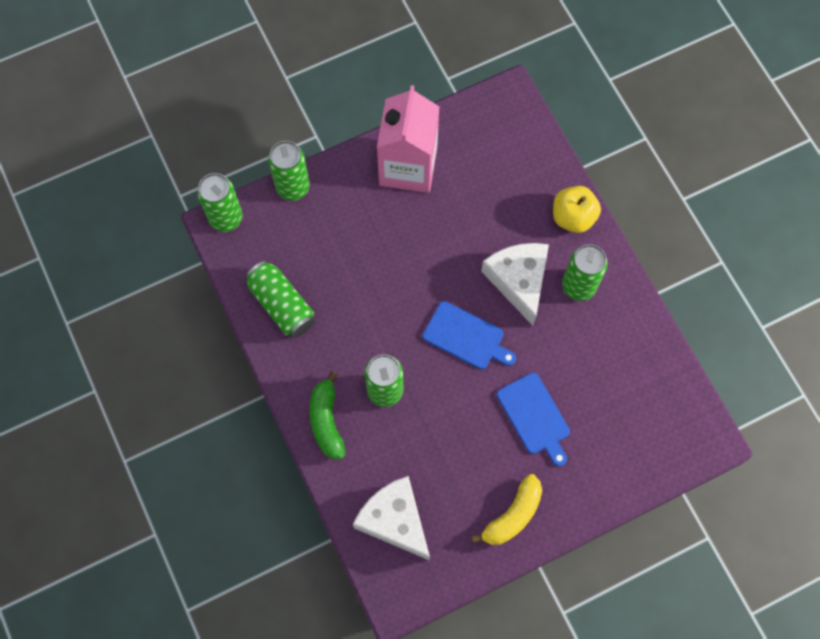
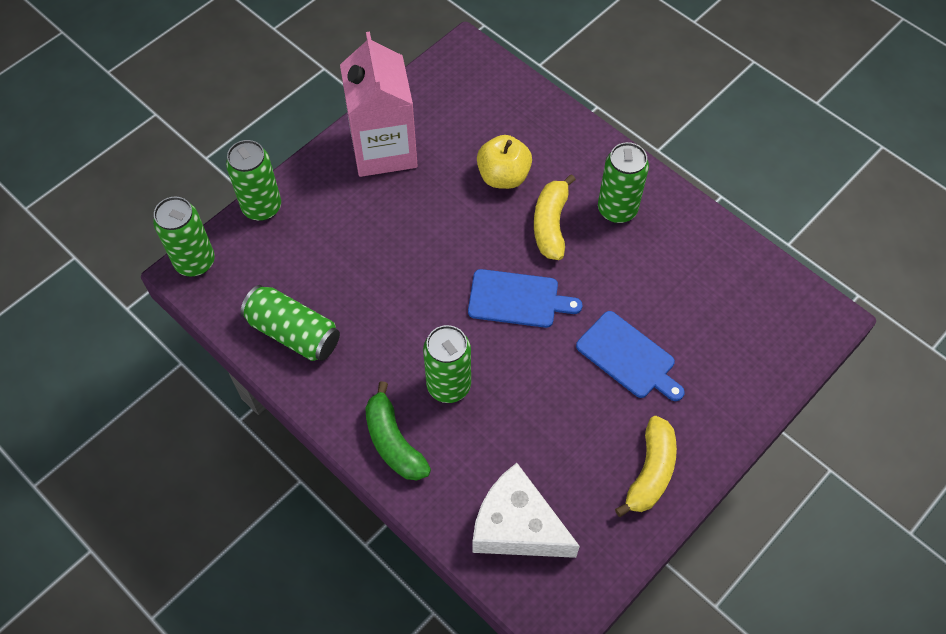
camera: 20 degrees left, 10 degrees down
(519, 280) = (551, 224): white cheese -> yellow banana
(573, 217) = (581, 145): yellow apple -> yellow apple (503, 176)

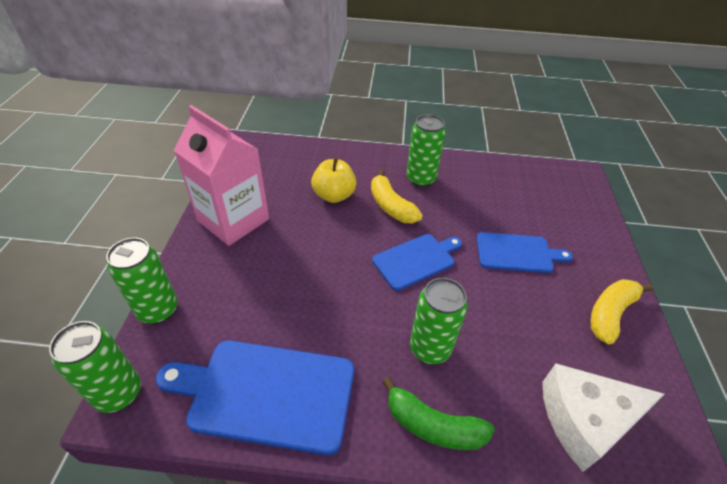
camera: 40 degrees left, 15 degrees down
(293, 333) = (266, 393): green can -> blue cutting board
(650, 472) = (610, 313): yellow banana -> yellow banana turned 120 degrees counterclockwise

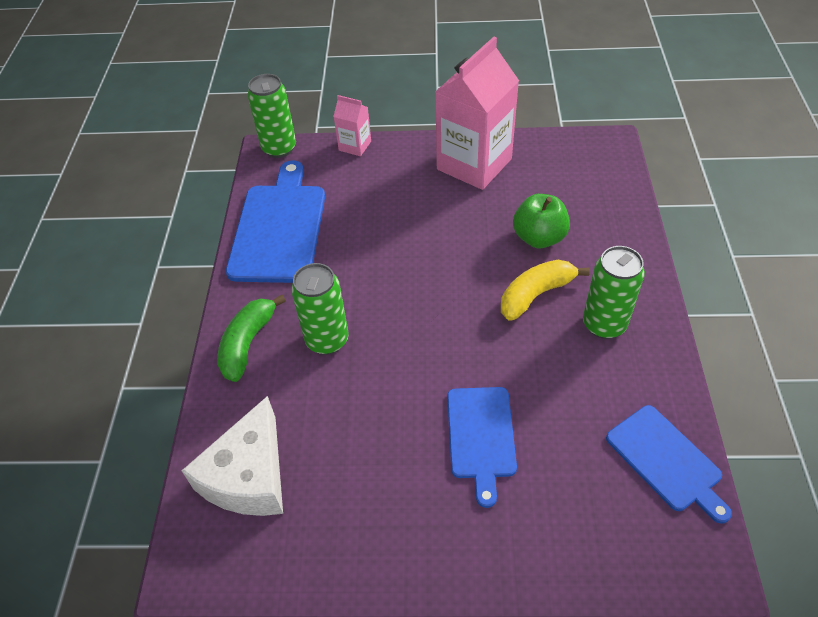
camera: 90 degrees right, 5 degrees up
(158, 310) = (355, 146): green can -> pink carton
(334, 195) = (539, 238): yellow apple -> green apple
(416, 260) = (446, 324): blue cutting board -> blue cutting board (666, 460)
(585, 420) = (248, 476): white cheese -> white cheese turned 150 degrees counterclockwise
(610, 313) = (390, 538): yellow banana -> none

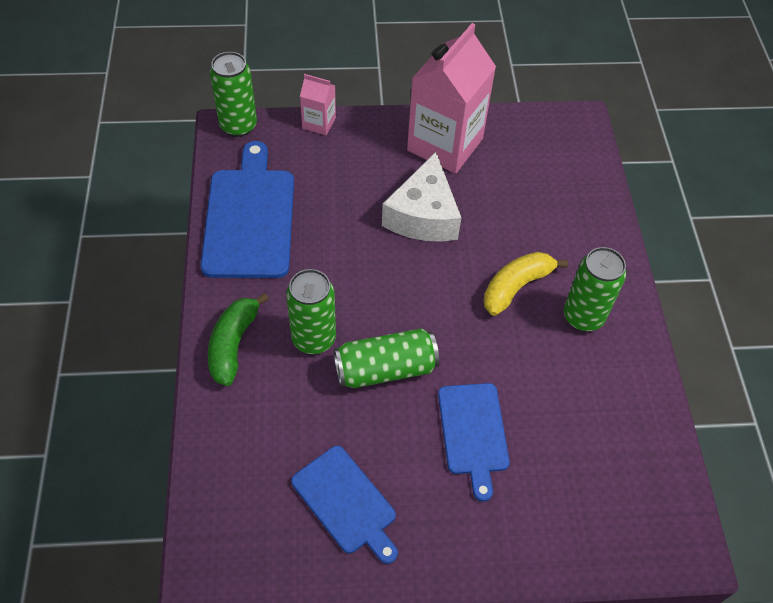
camera: 10 degrees left, 5 degrees up
(248, 476) = (252, 480): white cheese -> white cheese (423, 215)
(396, 371) = (385, 369): none -> green can
(539, 238) = (515, 226): green apple -> none
(666, 460) = (645, 450): blue cutting board -> blue cutting board (346, 502)

